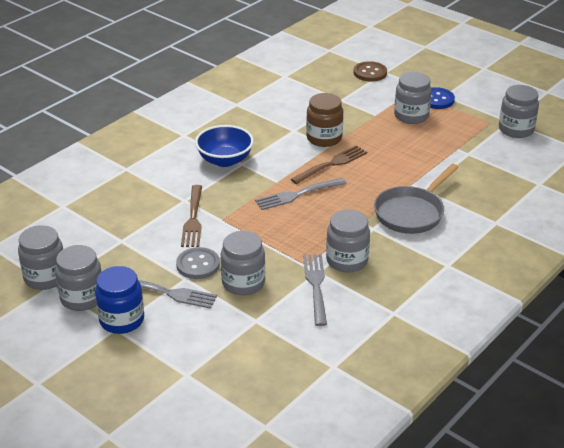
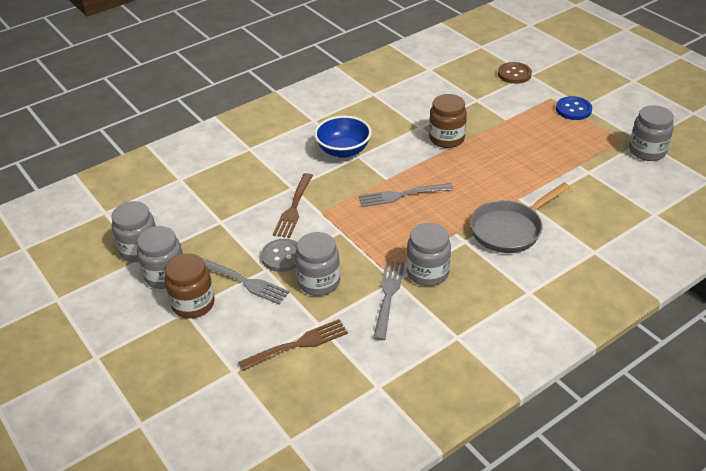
camera: 15 degrees right, 5 degrees up
(122, 320) = (193, 304): blue jar -> brown jar
(331, 164) = (445, 167): brown fork -> brown fork (297, 345)
(411, 116) = (542, 124): grey jar -> none

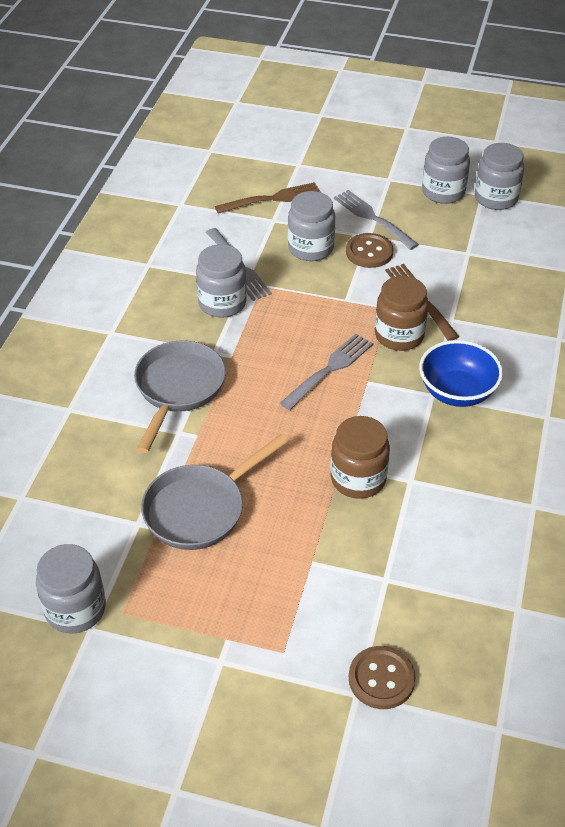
camera: 140 degrees right, 5 degrees up
(193, 304) = (390, 185): brown jar -> brown jar (399, 335)
(244, 282) = (373, 218): grey fork -> grey fork turned 60 degrees clockwise
(282, 256) = (369, 252): grey button -> brown button
(297, 345) = (272, 199): brown fork -> brown fork turned 135 degrees counterclockwise
(547, 163) = (200, 509): none -> grey pan
(573, 109) = (231, 642): blue button -> none

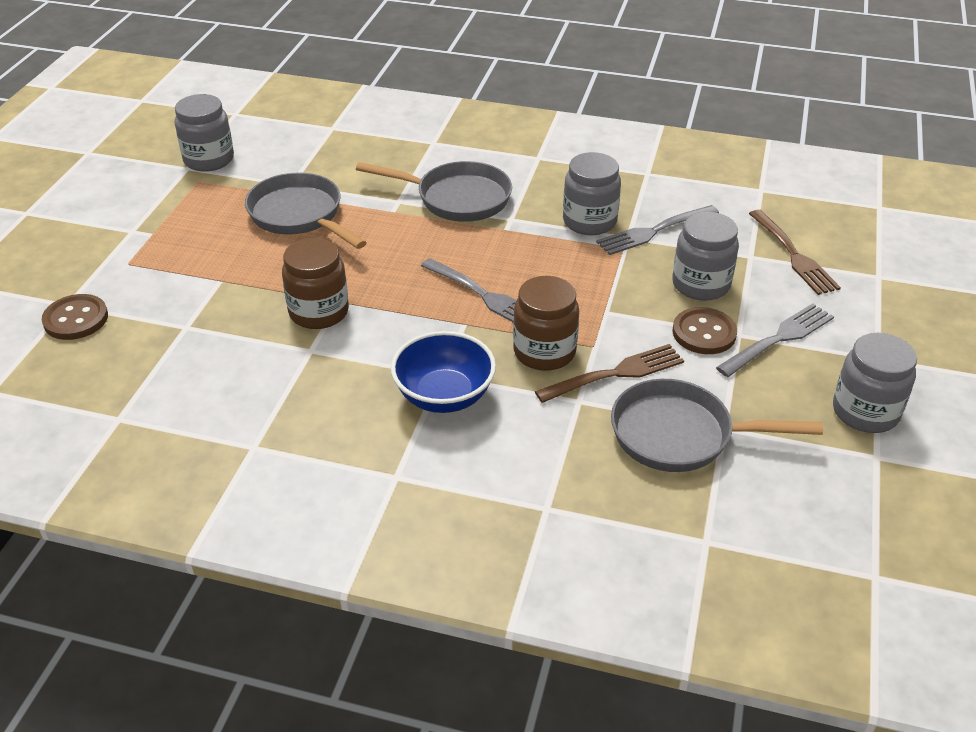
camera: 90 degrees right, 5 degrees down
(478, 273) = (680, 435): none -> grey pan
(496, 198) = (870, 471): grey jar -> none

